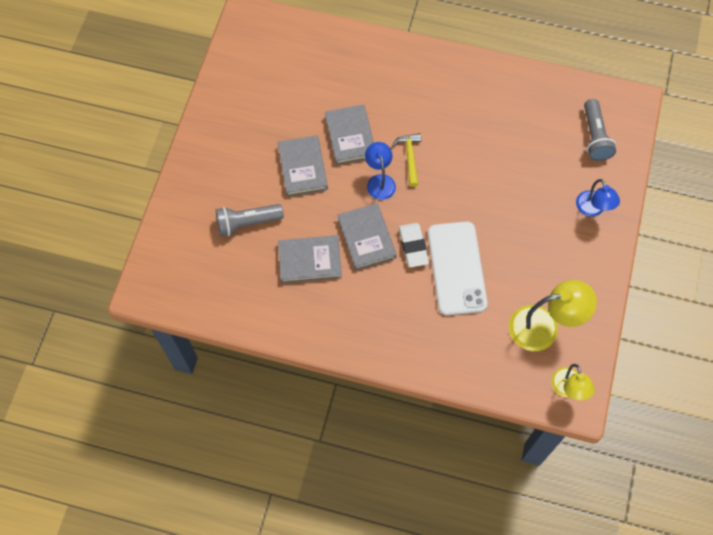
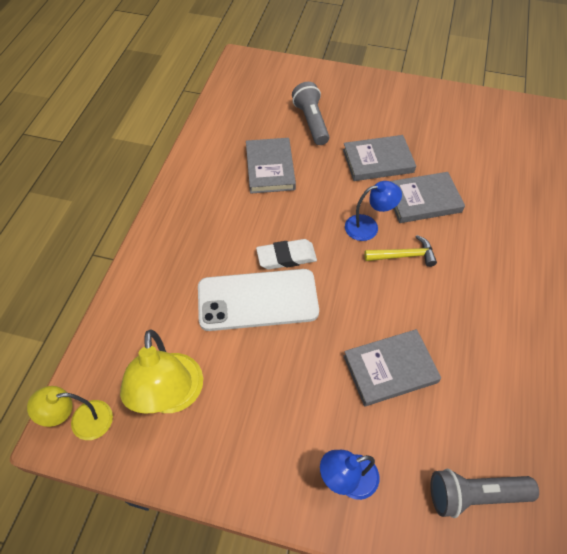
camera: 90 degrees right, 10 degrees down
(366, 238) = (296, 214): grey book -> grey book (390, 369)

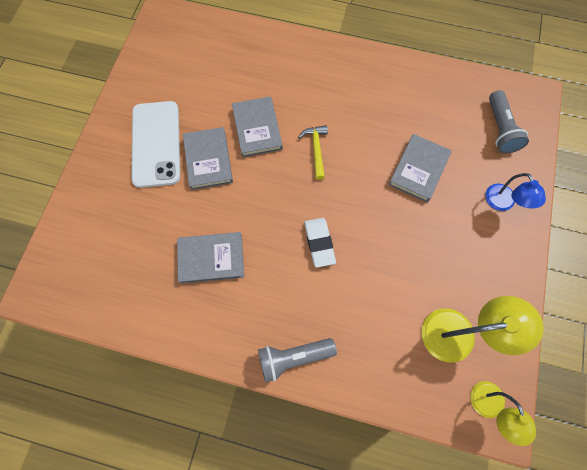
camera: 90 degrees left, 15 degrees up
(257, 300) = (365, 267): white phone -> white phone (156, 144)
(311, 122) = (149, 217): grey flashlight -> grey flashlight (293, 357)
(368, 226) = (285, 174): blue lamp -> none
(390, 369) = (418, 169): grey book -> grey book turned 45 degrees clockwise

